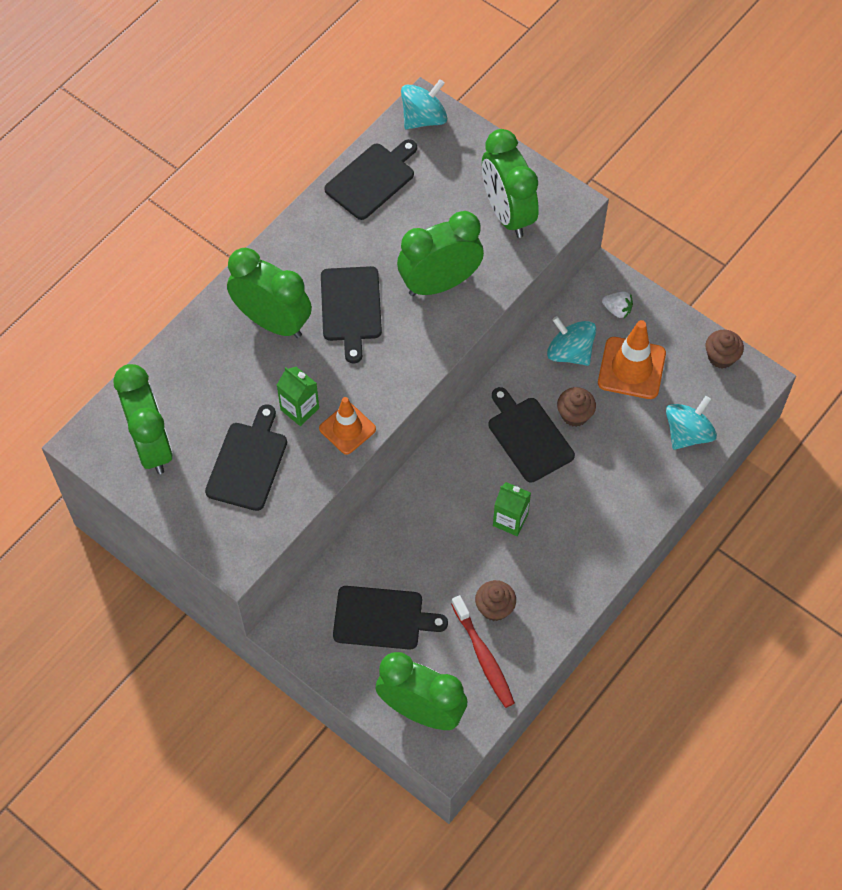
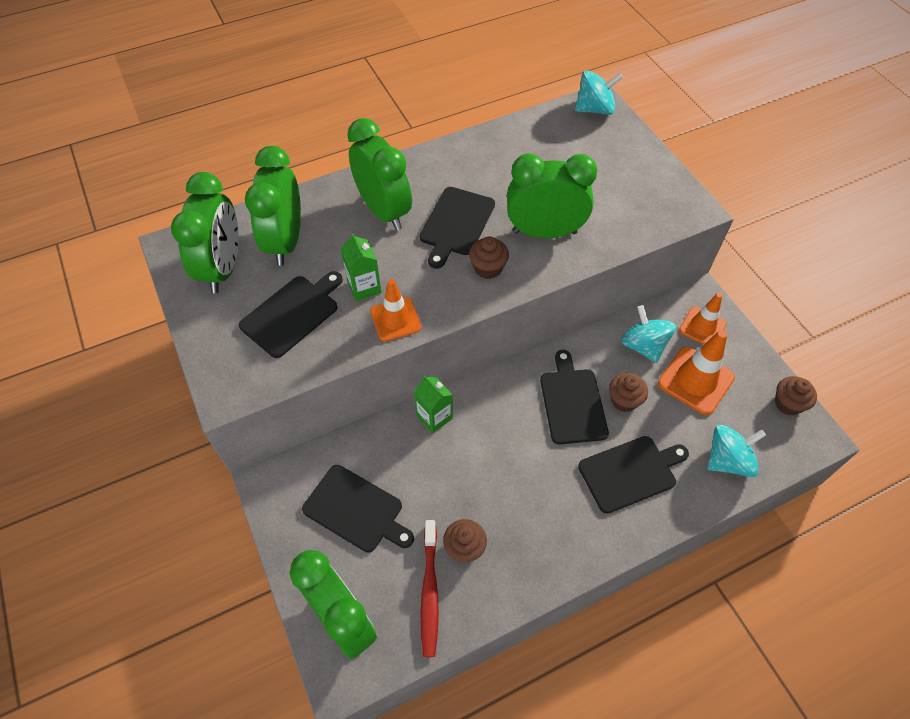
camera: 25 degrees right, 5 degrees down
(372, 179) = (528, 137): black cutting board -> black cutting board (630, 472)
(405, 343) = (488, 268): none -> brown cupcake
(507, 213) = (633, 199): green clock -> green clock (286, 242)
(510, 520) = (520, 470): green carton -> green carton (434, 417)
(617, 310) = (702, 327): white strawberry -> orange traffic cone

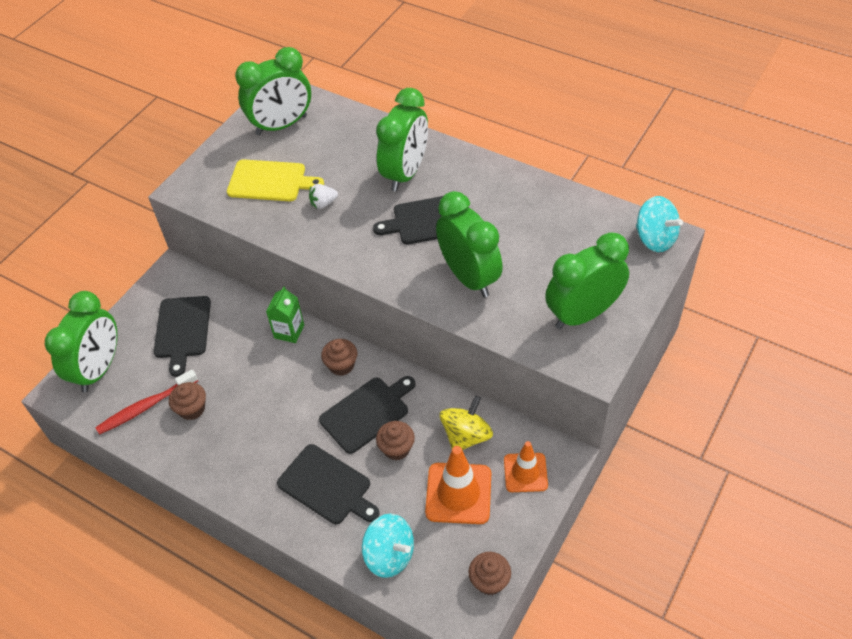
camera: 60 degrees right, 5 degrees down
(286, 242) = (330, 140): green clock -> green clock (583, 314)
(292, 313) = (270, 181): black cutting board -> yellow cutting board
(364, 287) = (323, 203): green carton -> white strawberry
(395, 319) = (307, 236): orange traffic cone -> none
(488, 268) = (400, 262): brown cupcake -> brown cupcake (341, 365)
(643, 346) = (466, 436): turquoise spinning top -> yellow spinning top

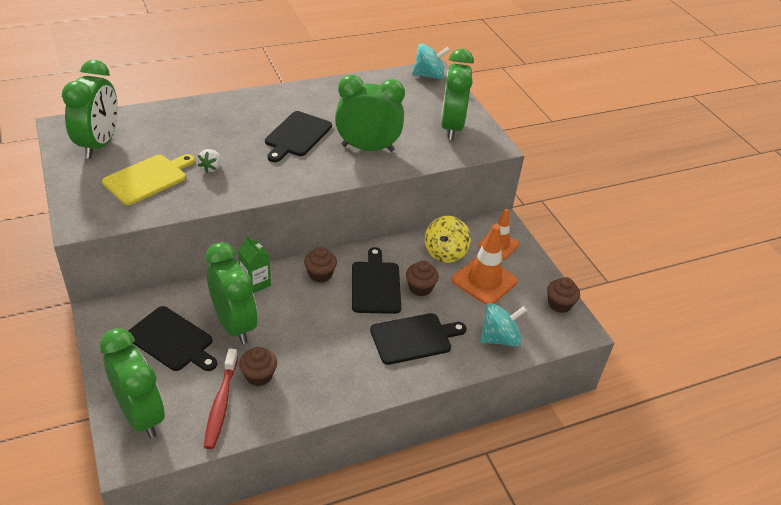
camera: 60 degrees left, 10 degrees down
(405, 173) = (240, 122): green clock -> green clock (234, 325)
(466, 436) = (445, 252): yellow spinning top -> yellow spinning top turned 135 degrees counterclockwise

